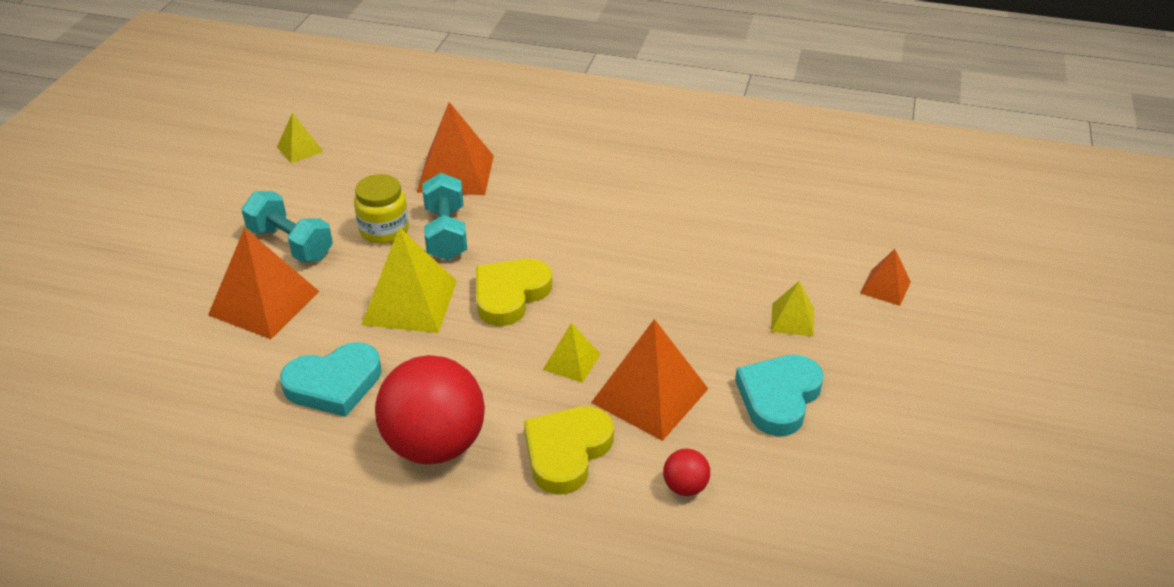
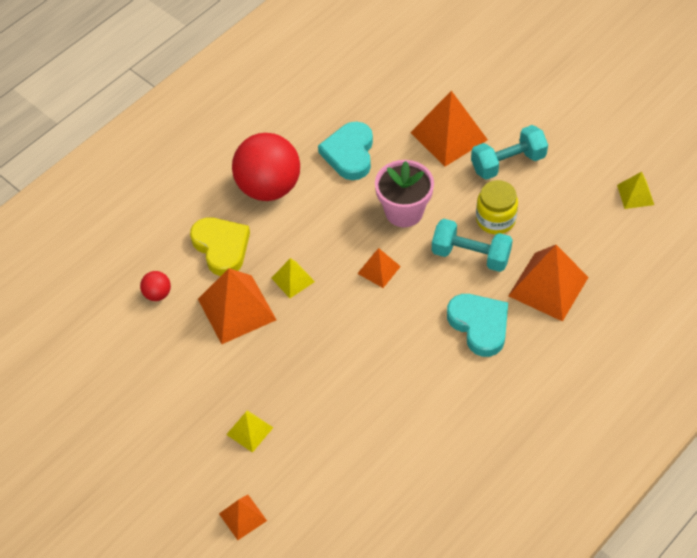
camera: 120 degrees right, 15 degrees up
(410, 302) = (404, 211): yellow pyramid -> pink flower pot
(510, 295) = (378, 270): yellow heart -> orange pyramid
(779, 397) = (188, 380): turquoise heart -> turquoise heart (479, 325)

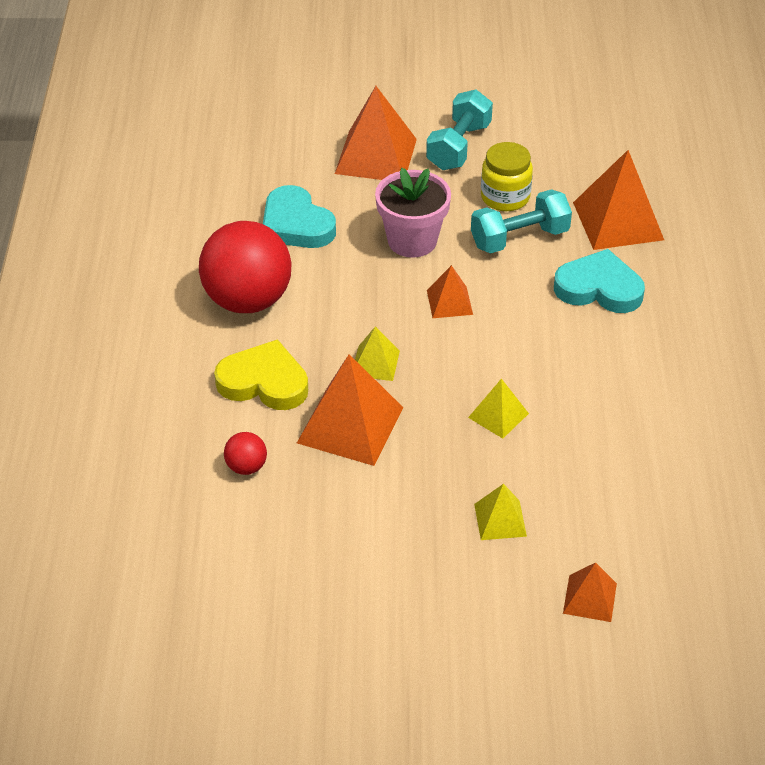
camera: 45 degrees left, 10 degrees down
(635, 195) = (600, 109): yellow pyramid -> yellow pyramid (498, 415)

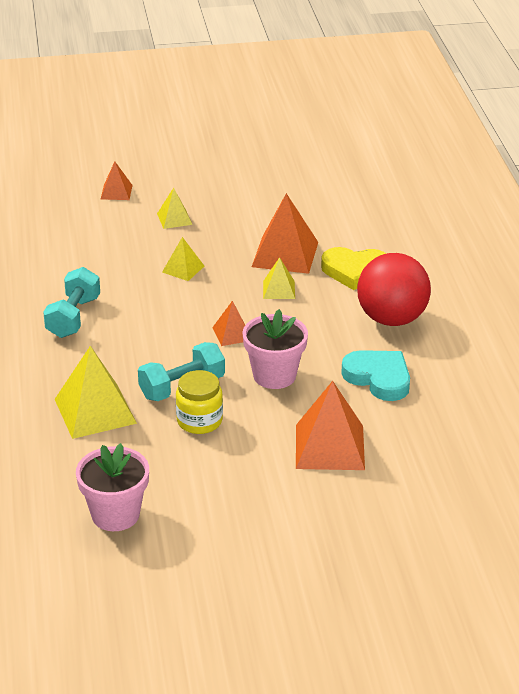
camera: 170 degrees right, 10 degrees down
(246, 467) = (345, 228): red ball -> none
(458, 146) = (252, 465): turquoise dumbbell -> turquoise dumbbell (73, 317)
(596, 116) = (115, 514): none -> pink flower pot
(599, 288) = (112, 355): turquoise heart -> none
(618, 221) = (95, 411): orange pyramid -> yellow pyramid

